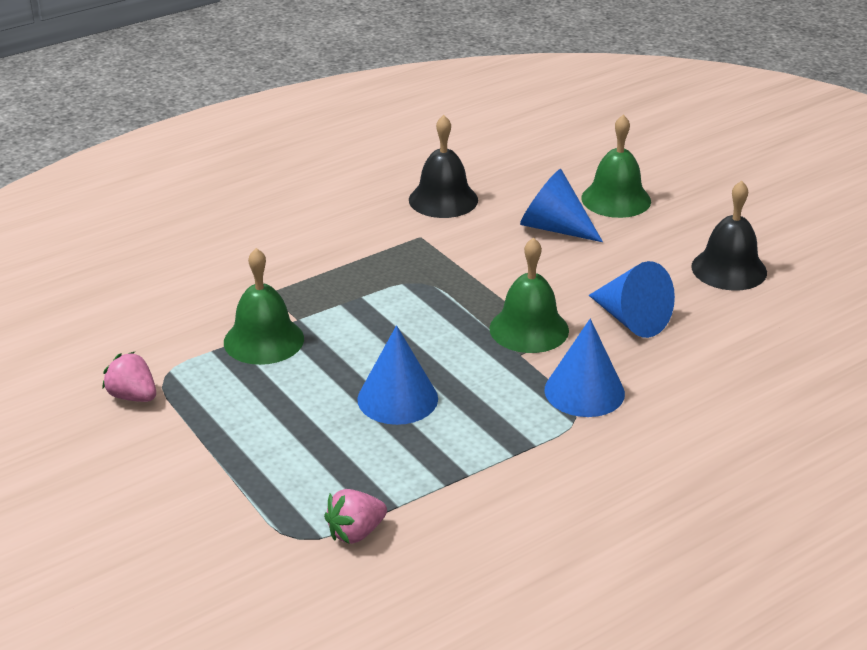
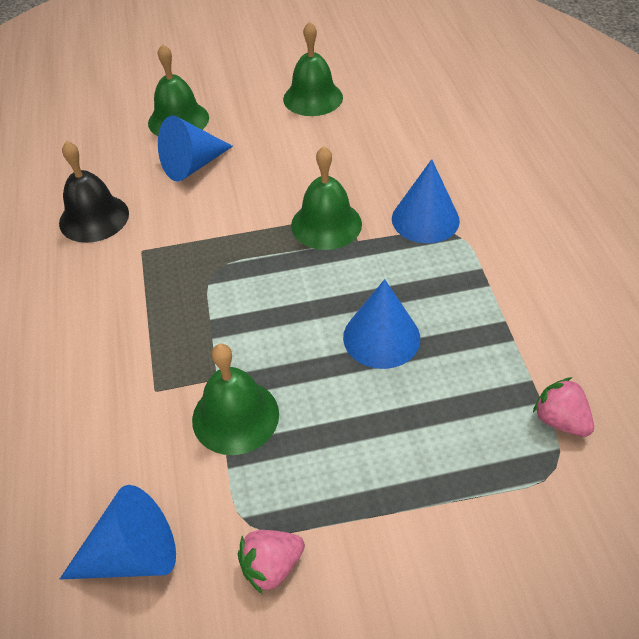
camera: 65 degrees left, 15 degrees up
(355, 533) = (560, 420): pink strawberry -> pink strawberry turned 150 degrees clockwise
(631, 320) = (346, 165): blue cone -> blue cone (133, 554)
(729, 269) = (313, 98): black bell -> green bell

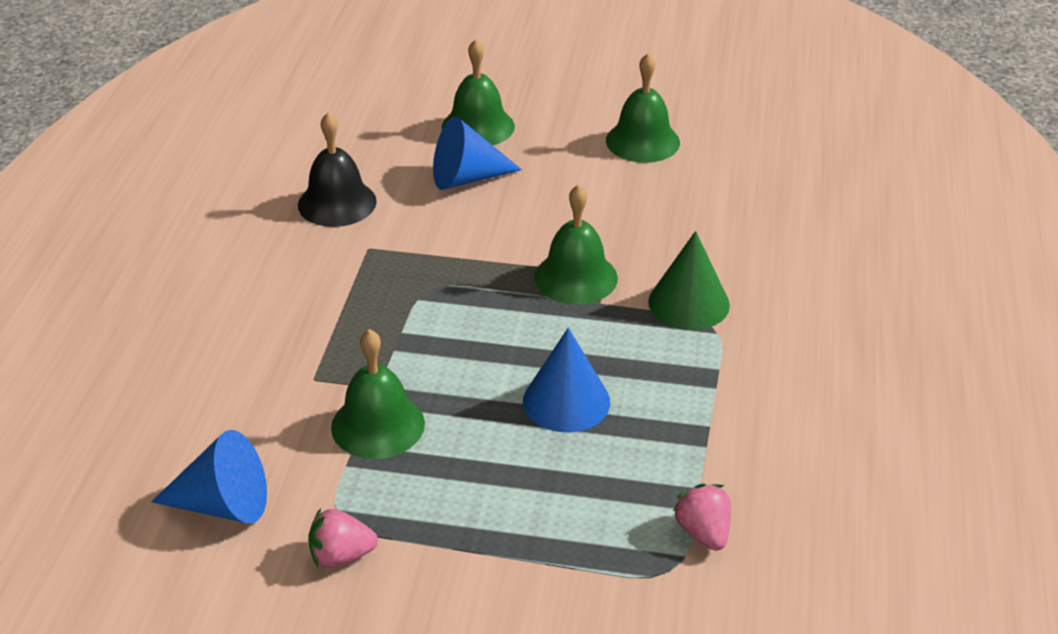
camera: 20 degrees right, 10 degrees down
(425, 219) = (689, 303): blue cone -> green cone

